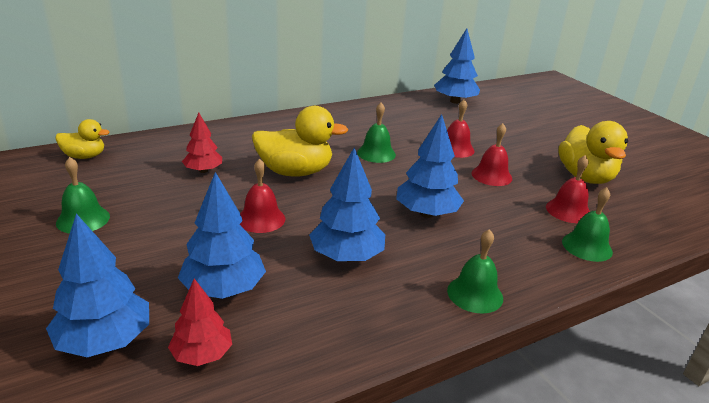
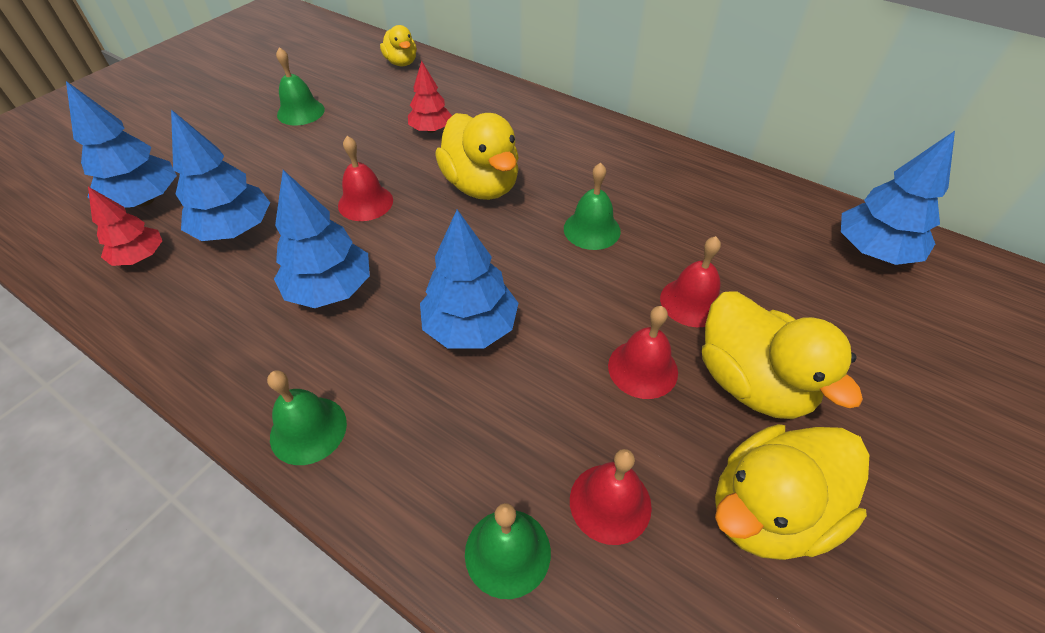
camera: 65 degrees right, 20 degrees up
(515, 155) = (751, 382): none -> yellow duck

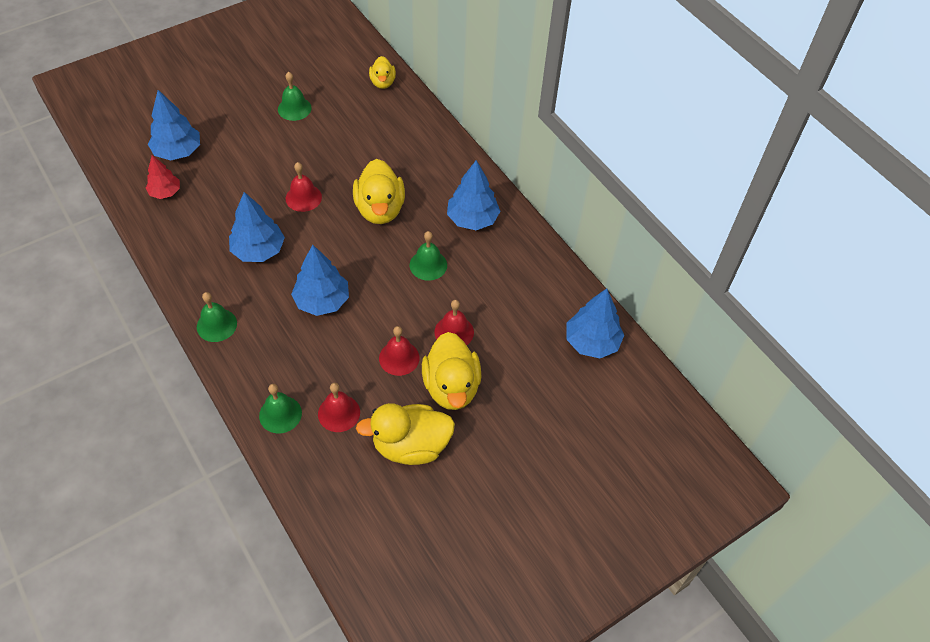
camera: 20 degrees right, 5 degrees up
(235, 230) = (221, 191): blue tree -> blue tree (472, 219)
(431, 130) = (372, 153): red tree -> none

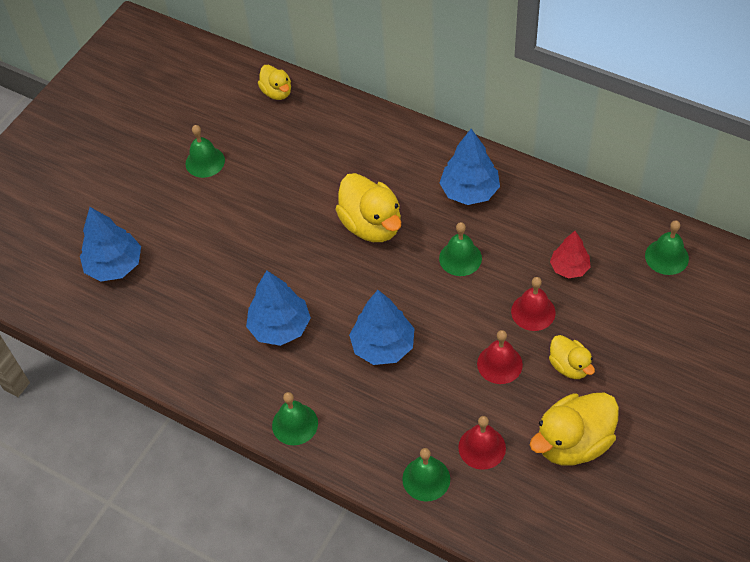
camera: 20 degrees left, 0 degrees up
(165, 192) = (135, 315): red tree -> red tree (569, 268)
(303, 197) = (285, 250): red bell -> none
(451, 387) = (569, 366): yellow duck -> yellow duck, size x0.57
(592, 342) = (666, 257): blue tree -> green bell

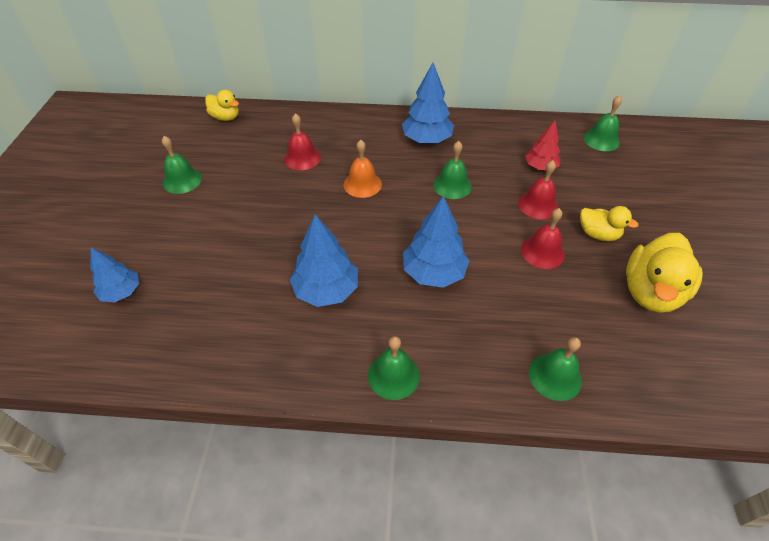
camera: 30 degrees left, 5 degrees down
(114, 265) = (121, 292): blue tree -> blue tree, size x0.64
(371, 225) = (362, 184): yellow duck -> orange bell
(482, 447) = (581, 326): red bell -> red bell (302, 158)

